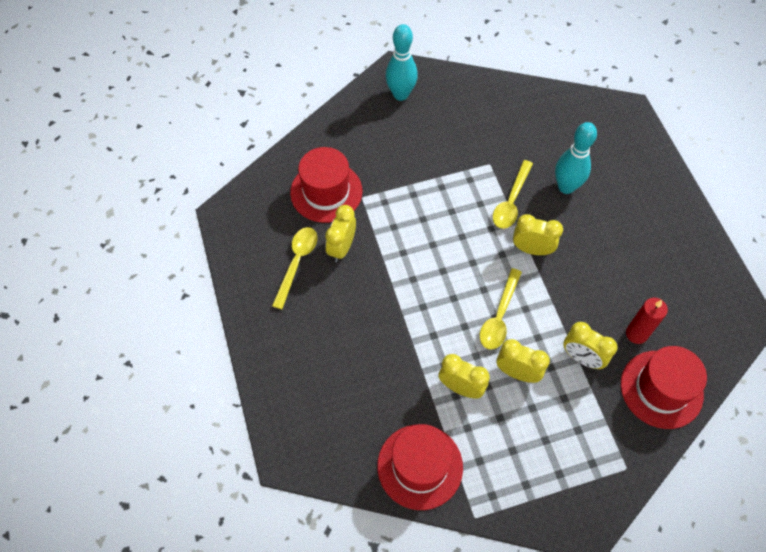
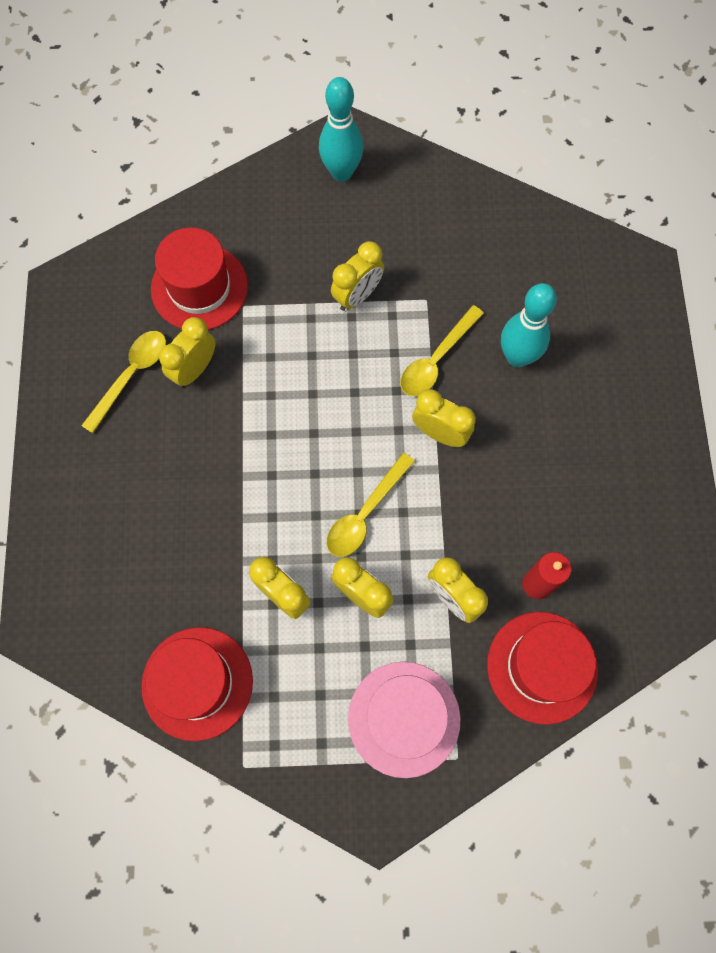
camera: 15 degrees right, 10 degrees up
(441, 172) = (357, 296): none -> yellow clock
(578, 451) = (404, 718): none -> pink hat

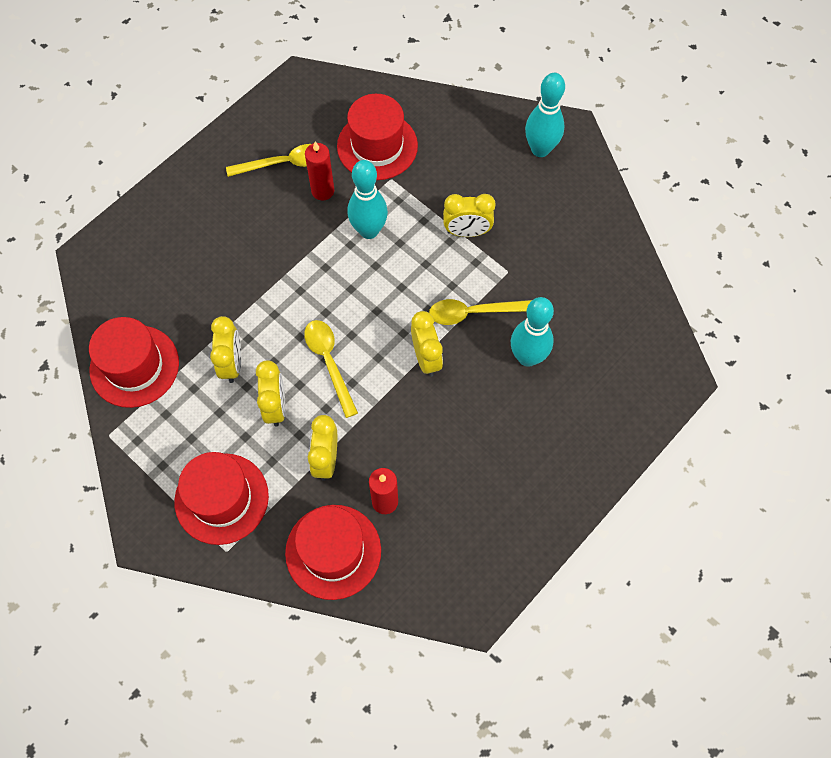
camera: 45 degrees right, 5 degrees down
(194, 369) = (323, 191): yellow clock -> red candle
(274, 368) = (369, 230): none -> turquoise bowling pin
(365, 513) = (329, 362): yellow spoon -> yellow spoon turned 75 degrees clockwise
(404, 718) = (221, 498): pink hat -> red hat

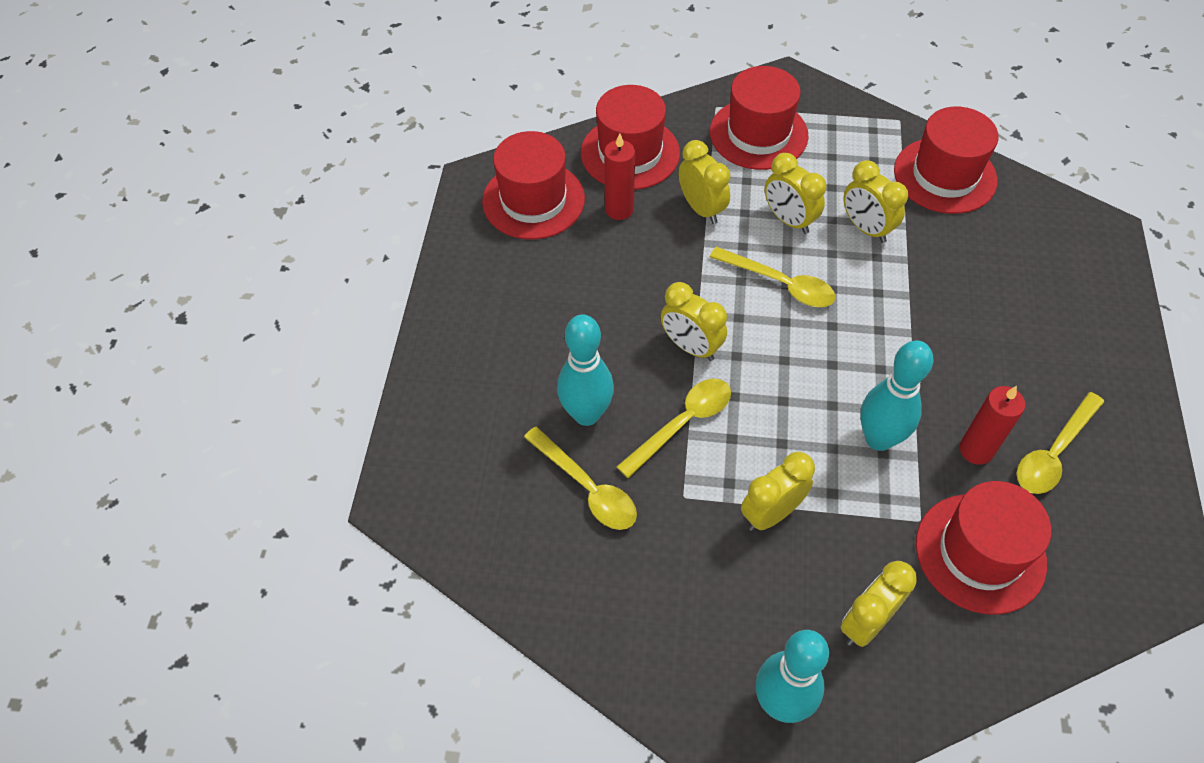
camera: 145 degrees right, 10 degrees down
(441, 557) = (533, 200): none -> red hat
(466, 154) = (866, 622): none -> yellow clock
(560, 312) = (587, 487): none -> yellow spoon

